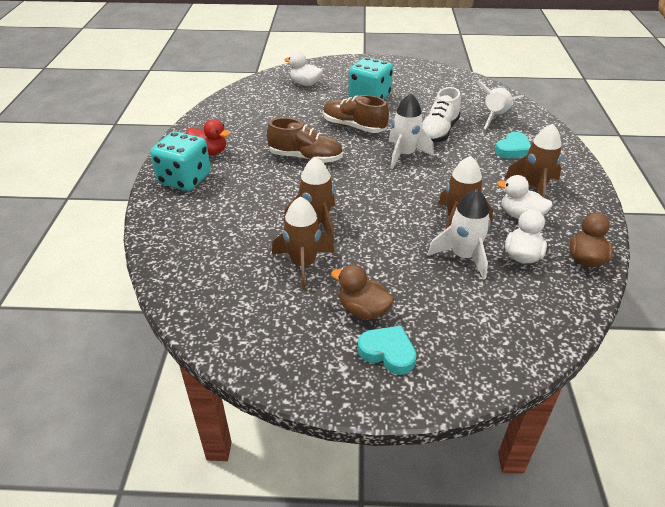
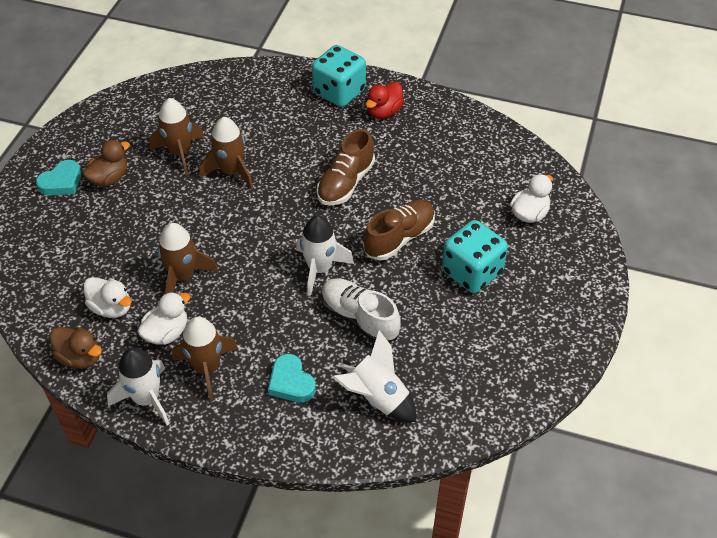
camera: 105 degrees right, 10 degrees up
(463, 256) = (134, 262): white rocket -> white rocket (147, 399)

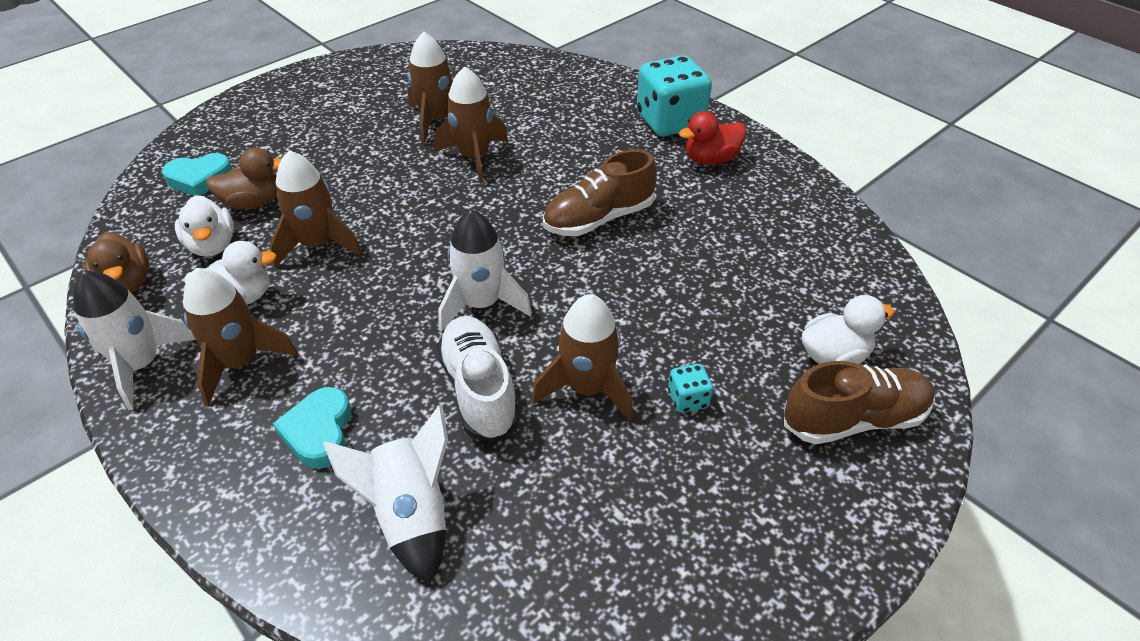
camera: 30 degrees right, 5 degrees down
(61, 182) = (293, 106): turquoise heart -> turquoise heart (199, 179)
(109, 178) = (342, 119): brown duck -> brown duck (254, 203)
(399, 238) = (617, 310): brown shoe -> brown shoe (854, 419)
(416, 290) = (587, 388): none -> brown rocket
(472, 272) = (688, 399): turquoise dice -> turquoise dice, size x0.44

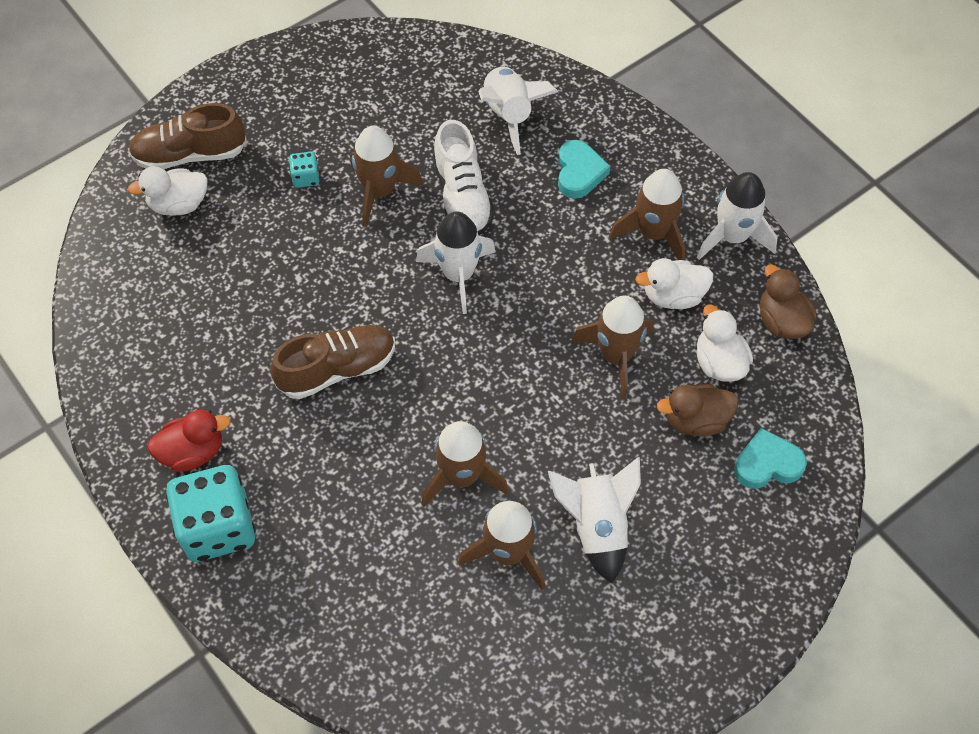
camera: 175 degrees left, 15 degrees up
(362, 137) = (597, 526): none -> white rocket

